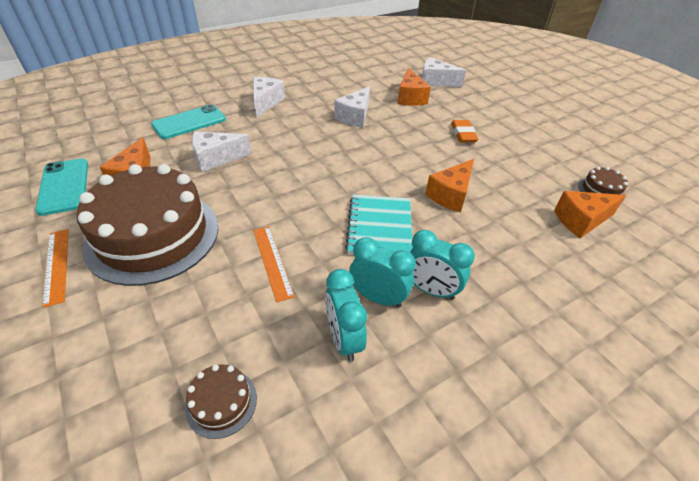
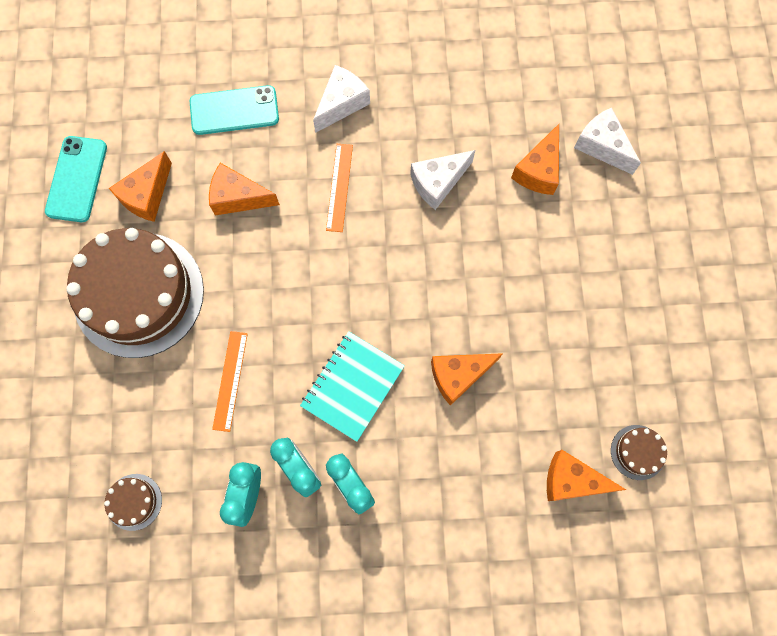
camera: 30 degrees right, 30 degrees up
(56, 265) = (50, 295): orange ruler -> orange ruler (339, 187)
(216, 159) = (238, 197): white cheese -> orange cheese
(463, 134) = (553, 279): orange eraser -> none

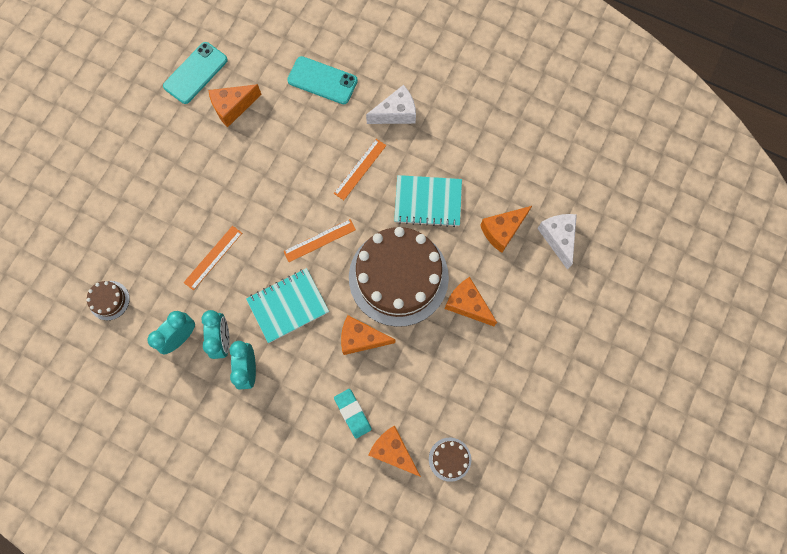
camera: 30 degrees right, 0 degrees up
(138, 294) = (189, 169): brown cake -> brown cake (398, 277)
(238, 197) = (290, 140): orange cheese -> orange cheese (467, 304)
(343, 292) = (319, 240): none -> orange ruler
(438, 183) = (428, 202): white cheese -> turquoise notebook
(501, 465) = (353, 413): none -> turquoise eraser

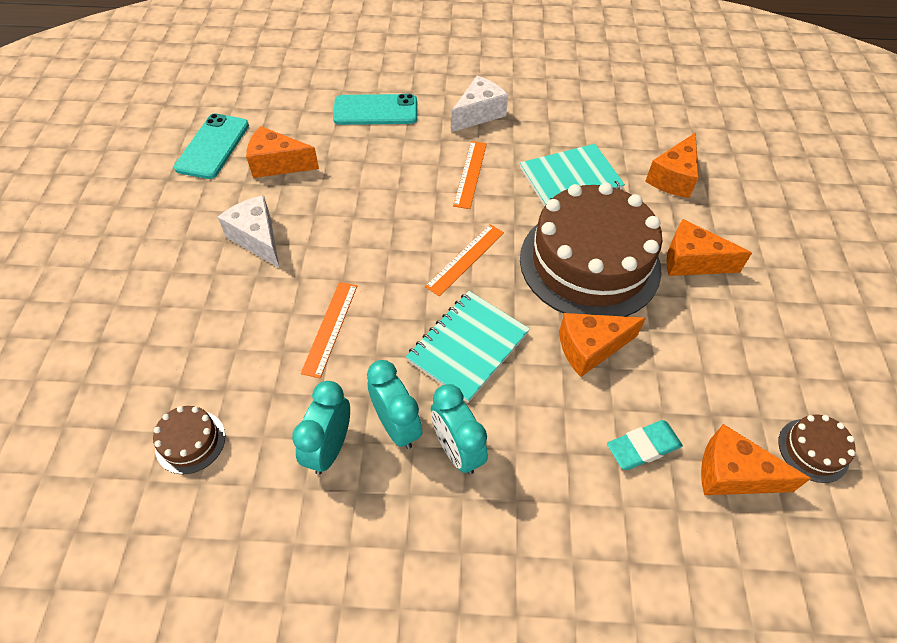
camera: 25 degrees left, 20 degrees down
(233, 107) = (278, 164): orange cheese -> orange cheese turned 60 degrees clockwise
(353, 413) = (643, 447): turquoise eraser -> turquoise eraser turned 60 degrees counterclockwise
(558, 238) = (737, 165): white cheese -> white cheese (257, 238)

